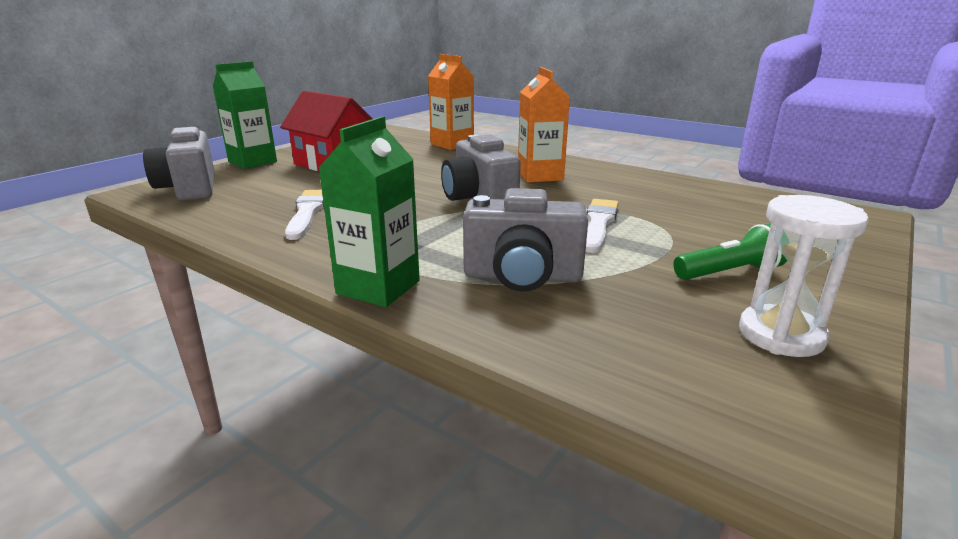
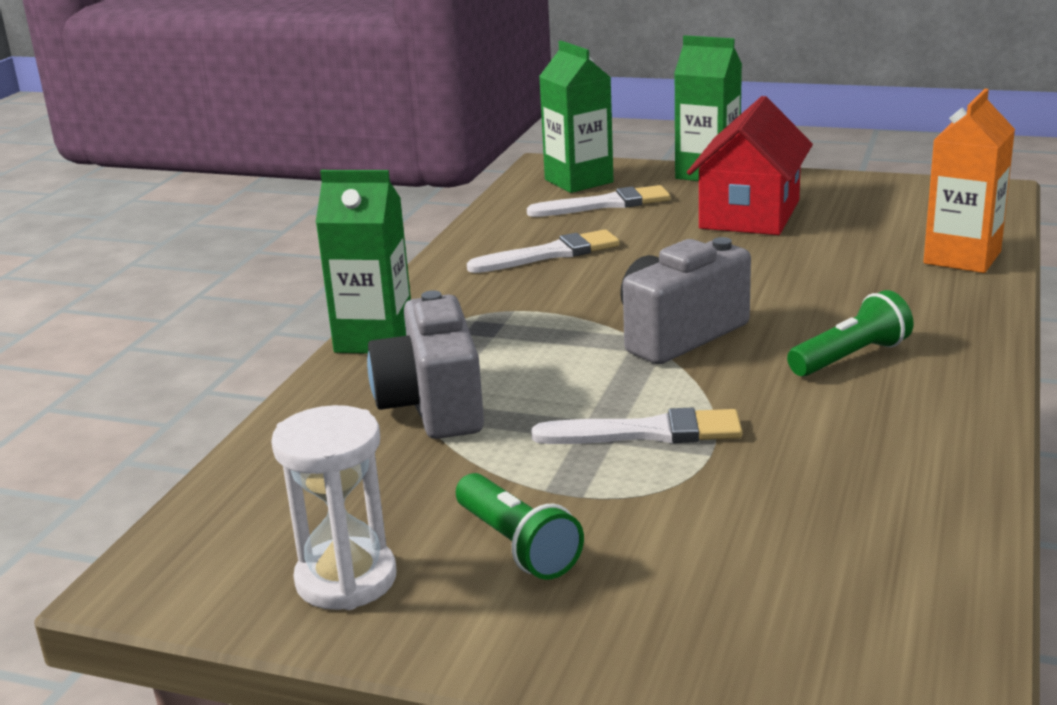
camera: 75 degrees right, 0 degrees up
(189, 189) = (578, 181): grey camera -> green carton
(249, 188) = (605, 204): none -> white brush
(540, 176) = (850, 357): orange carton -> green flashlight

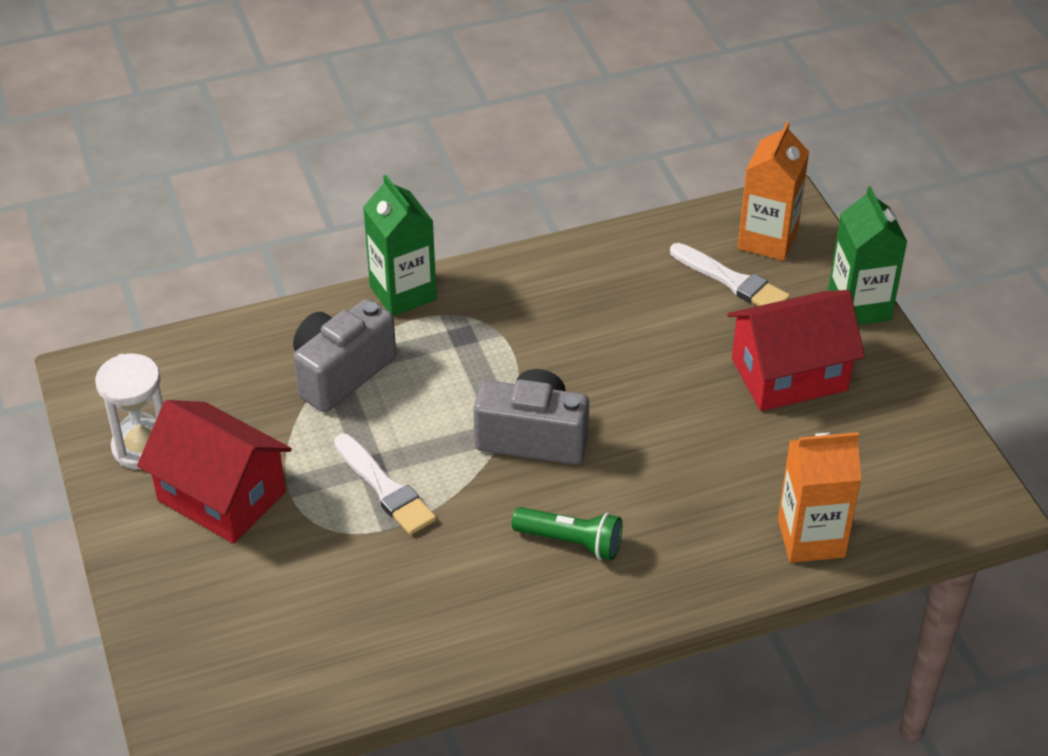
camera: 50 degrees right, 20 degrees up
(517, 545) = (221, 496): green flashlight -> red house
(550, 254) = (609, 302): white brush -> none
(578, 181) = (767, 240): green carton -> orange carton

